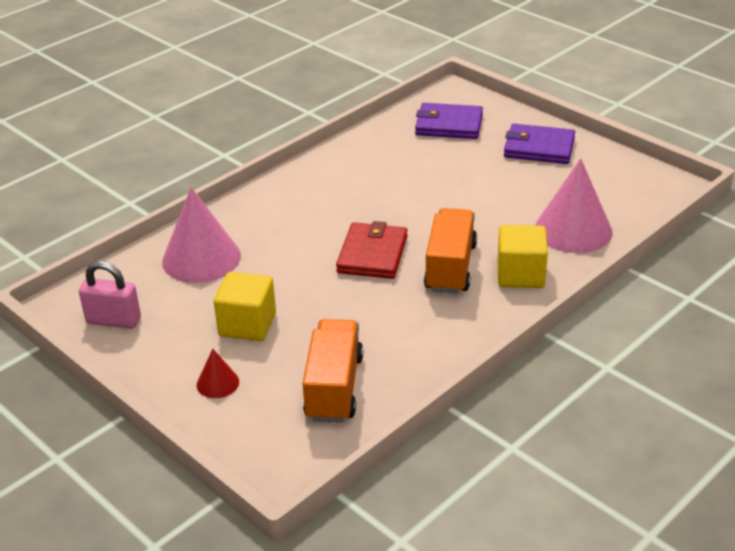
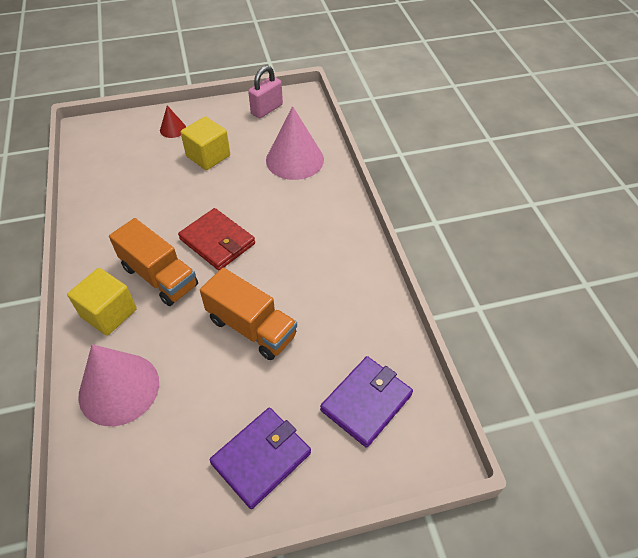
camera: 120 degrees right, 15 degrees up
(334, 388) = (118, 168): orange truck -> orange truck (251, 327)

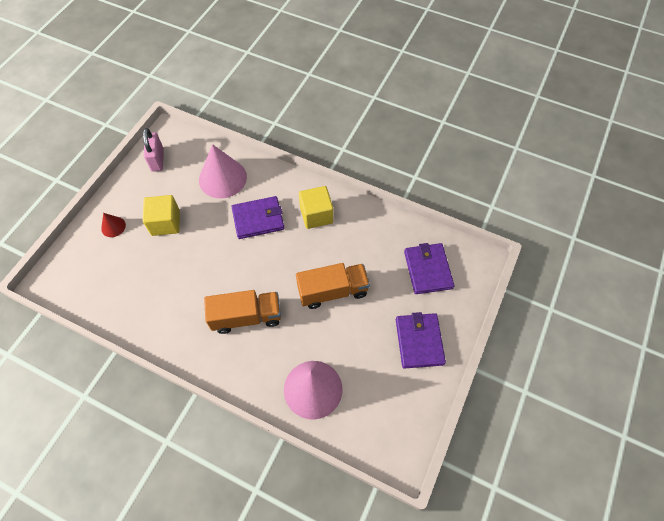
camera: 50 degrees left, 10 degrees up
(109, 313) = (249, 363): yellow cube -> yellow cube (316, 215)
(217, 241) = (249, 267): red wallet -> none
(277, 212) = (258, 219): none -> purple wallet

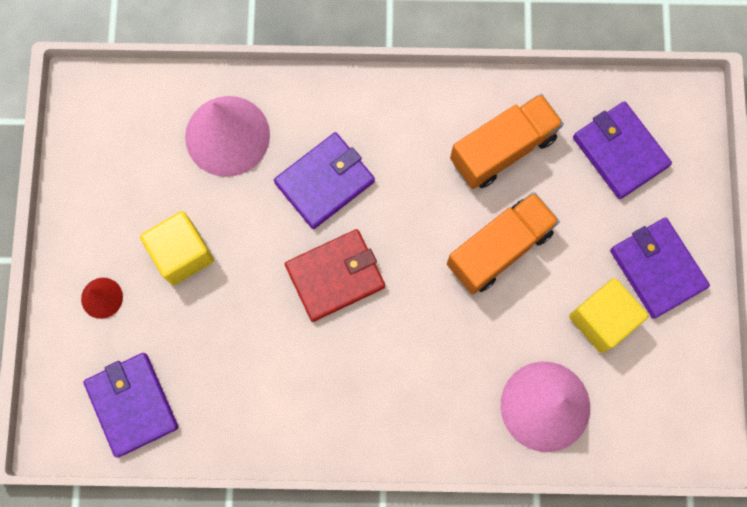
camera: 25 degrees left, 15 degrees up
(93, 284) = (132, 405): none -> purple wallet
(157, 160) = (99, 150): pink padlock -> none
(236, 267) = (335, 276): none -> red wallet
(246, 317) = (395, 346): orange truck -> orange truck (503, 149)
(316, 215) = (411, 135): yellow cube -> yellow cube (602, 319)

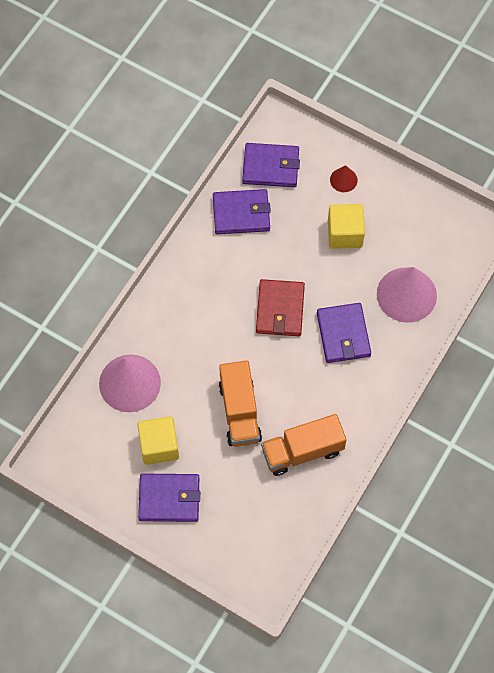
camera: 120 degrees right, 10 degrees down
(503, 149) = (302, 451): orange truck -> orange truck turned 75 degrees clockwise
(620, 152) = (258, 523): purple wallet -> purple wallet (241, 213)

